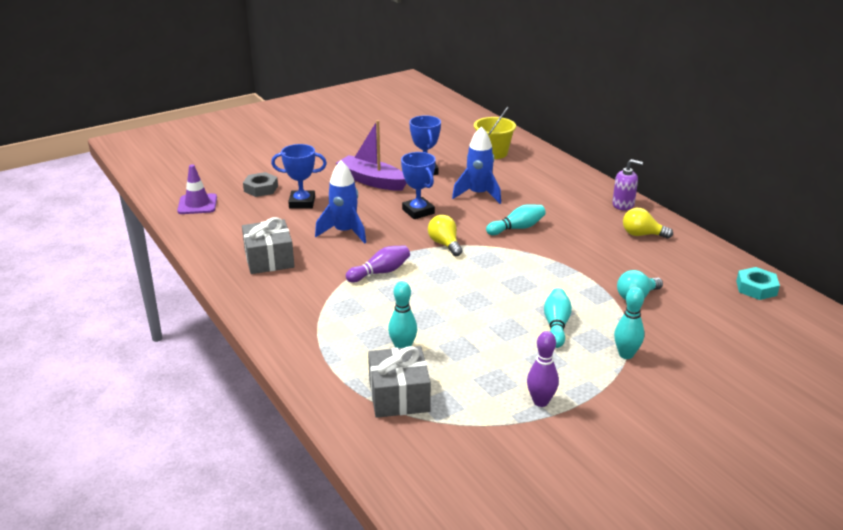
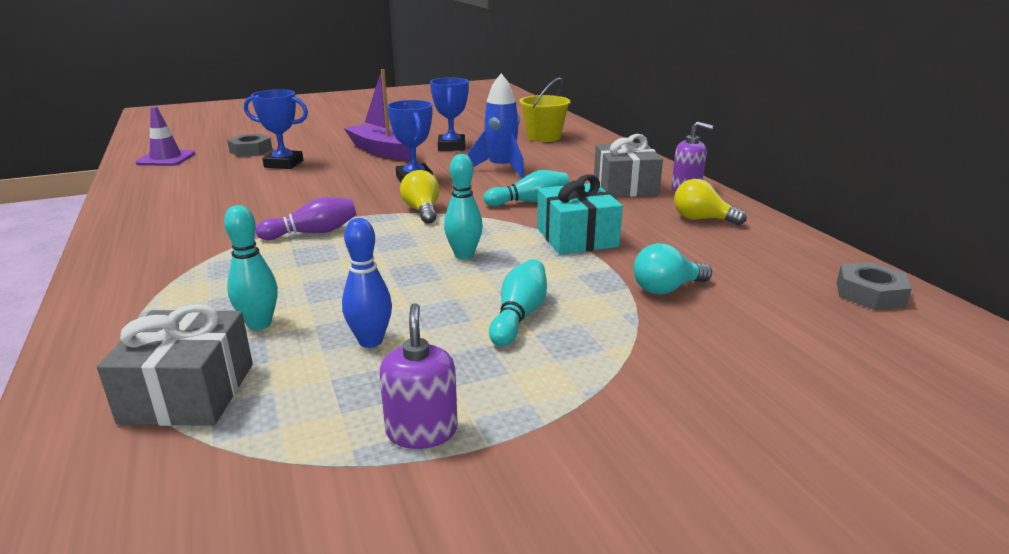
camera: 10 degrees right, 5 degrees down
(269, 259) = (188, 210): grey gift -> grey gift (625, 187)
(344, 232) = (306, 192): blue rocket -> none
(478, 352) = (370, 341): none -> blue bowling pin
(540, 401) = (421, 431): purple bowling pin -> purple soap dispenser
(564, 259) = (576, 237): none -> turquoise gift
(626, 354) = (616, 369): turquoise bowling pin -> turquoise bowling pin (464, 255)
(756, 288) = (870, 293): turquoise nut -> grey nut

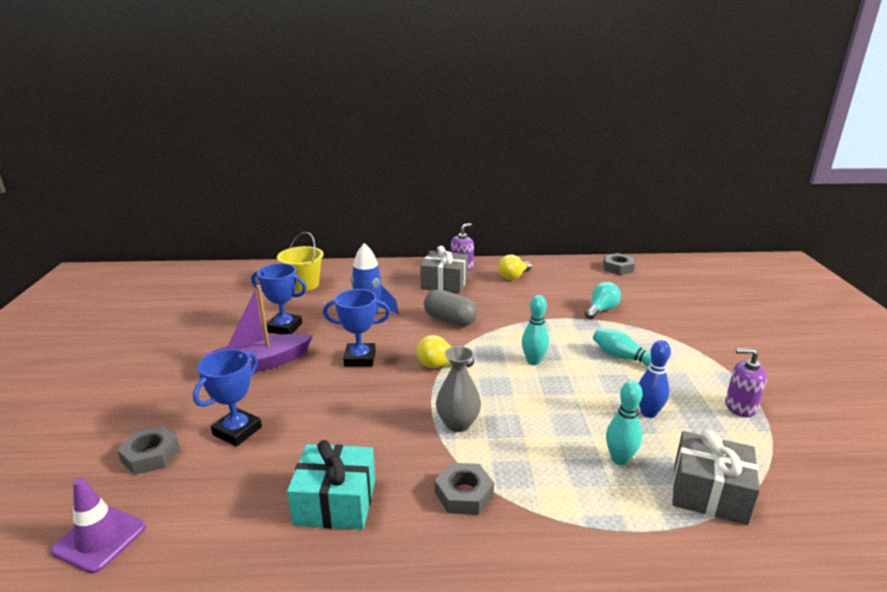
camera: 70 degrees left, 0 degrees up
(199, 249) = (464, 494): none -> grey nut
(313, 233) = (458, 424): purple bowling pin -> grey vase
(530, 202) = (450, 320): turquoise bowling pin -> grey capsule
(576, 237) = (522, 318): turquoise gift -> turquoise gift (335, 502)
(666, 289) = (601, 310): turquoise light bulb -> turquoise light bulb turned 135 degrees counterclockwise

